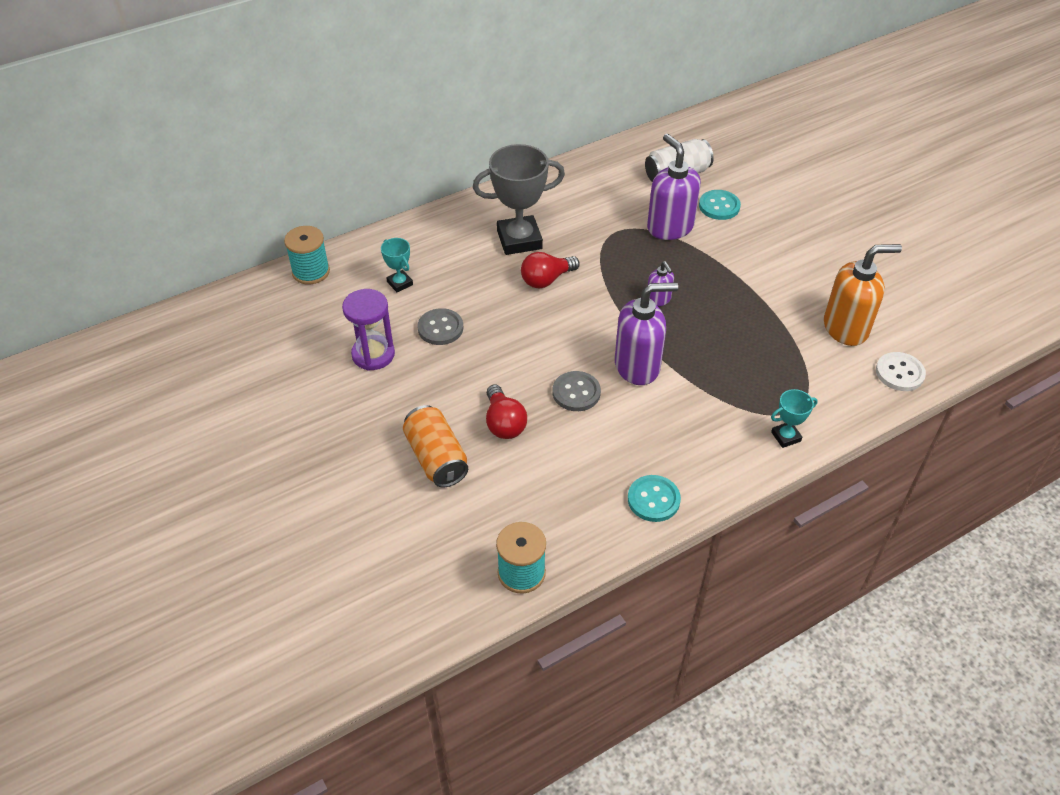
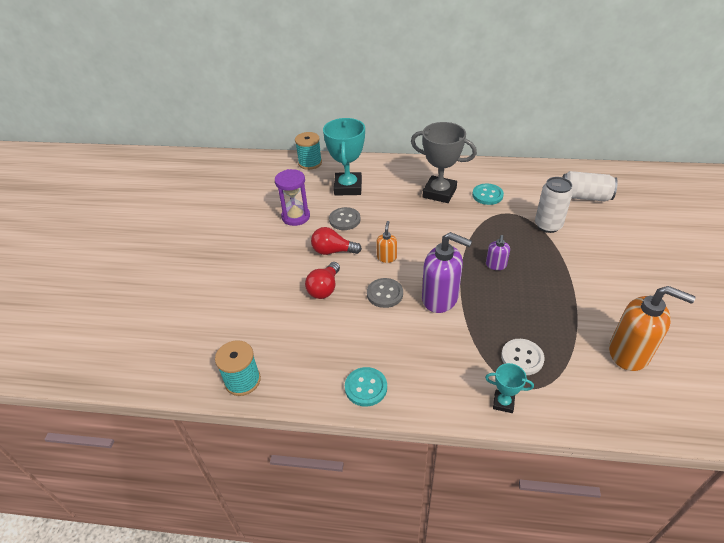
camera: 40 degrees right, 5 degrees down
(400, 283) = (348, 187): turquoise trophy -> turquoise trophy, size x2.06
(436, 458) = (268, 287): orange can -> none
(537, 350) = (386, 257): none -> orange soap dispenser
(546, 280) = (433, 221): red light bulb -> red light bulb (333, 251)
(670, 227) = (548, 225): purple soap dispenser -> white can
(719, 206) = (598, 227): turquoise button -> turquoise button (487, 195)
(899, 373) = (649, 411): white button -> white button (522, 358)

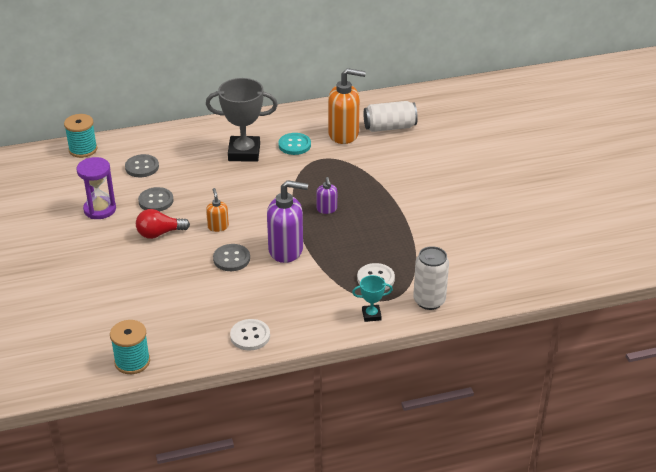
camera: 25 degrees left, 5 degrees down
(324, 288) = (169, 268): red light bulb -> none
(348, 187) = (142, 167): turquoise trophy -> grey button
(366, 387) = (250, 336): turquoise button -> white button
(548, 225) = (363, 162): white can -> white can (429, 301)
(629, 353) = (461, 253): orange soap dispenser -> orange soap dispenser (344, 134)

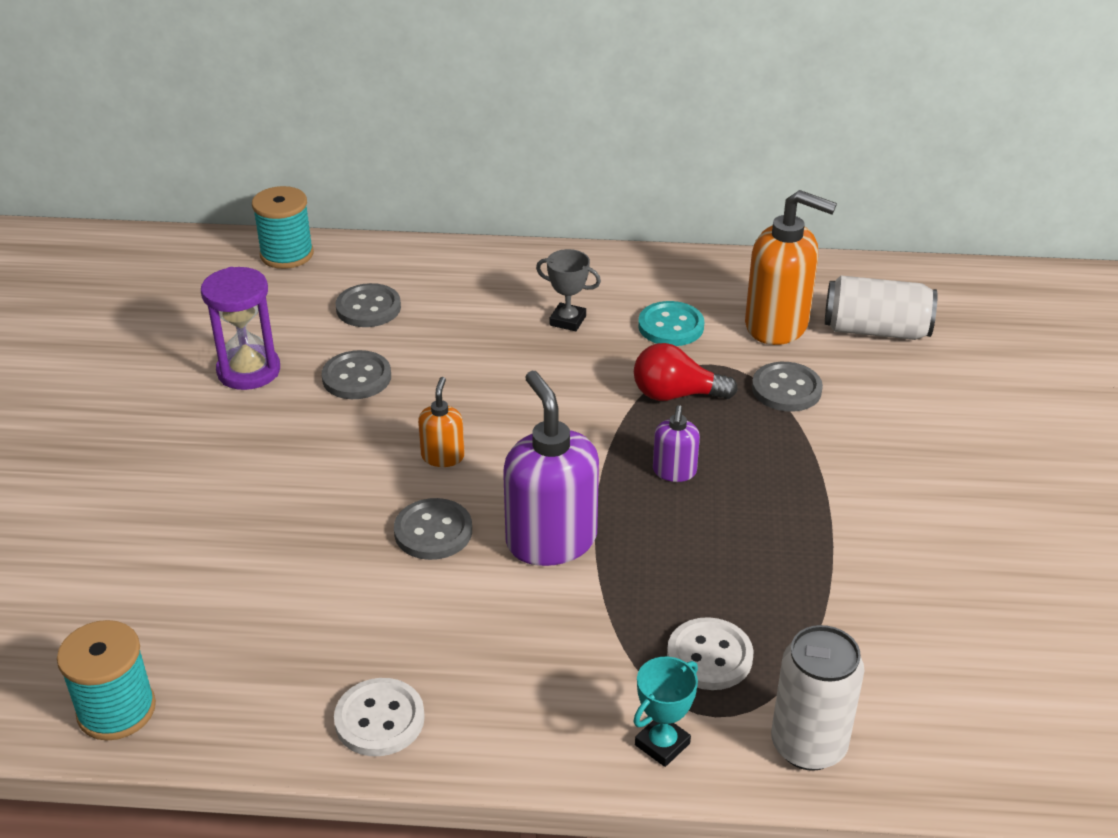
camera: 20 degrees right, 0 degrees up
(159, 233) = (327, 444): red light bulb -> red light bulb (676, 395)
(244, 153) = (568, 321): grey trophy -> grey trophy, size x0.48
(286, 250) = (551, 540): purple soap dispenser -> purple soap dispenser turned 135 degrees counterclockwise
(360, 162) = (786, 389): none -> grey button
(371, 315) = (662, 744): turquoise trophy -> turquoise trophy turned 60 degrees counterclockwise

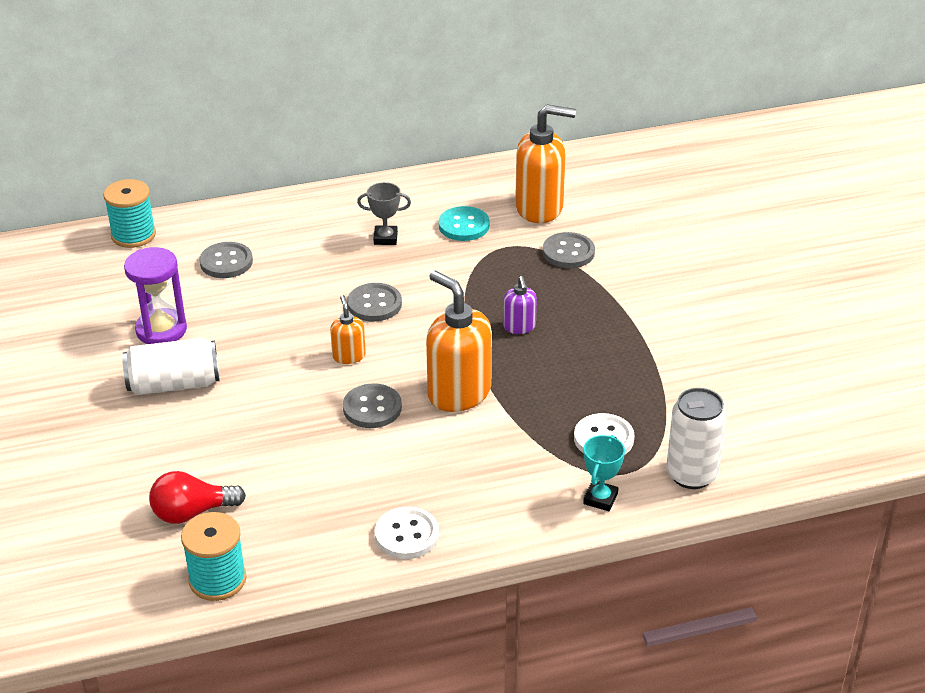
camera: 20 degrees left, 0 degrees up
(356, 377) = (249, 315): grey button -> grey button (374, 304)
(551, 540) = (458, 393): purple soap dispenser -> orange soap dispenser
(676, 395) = (493, 274): red light bulb -> red light bulb (192, 512)
(876, 330) = (610, 197): white can -> white can (174, 384)

